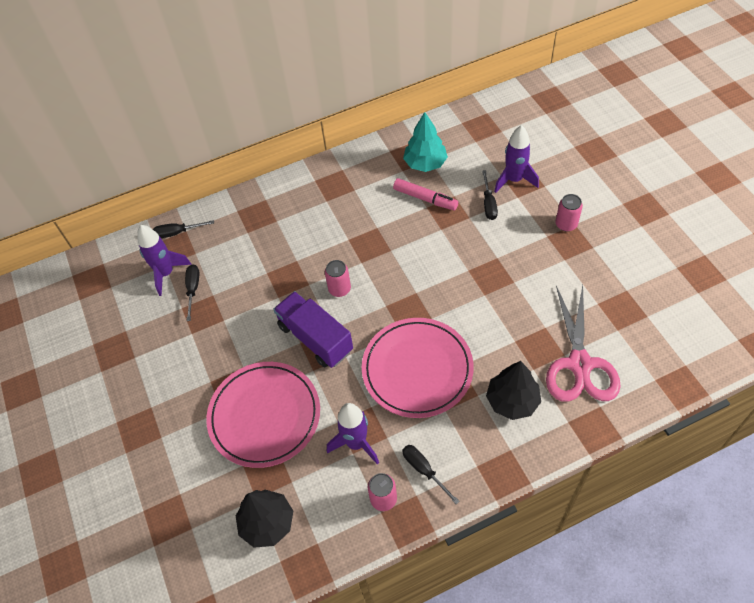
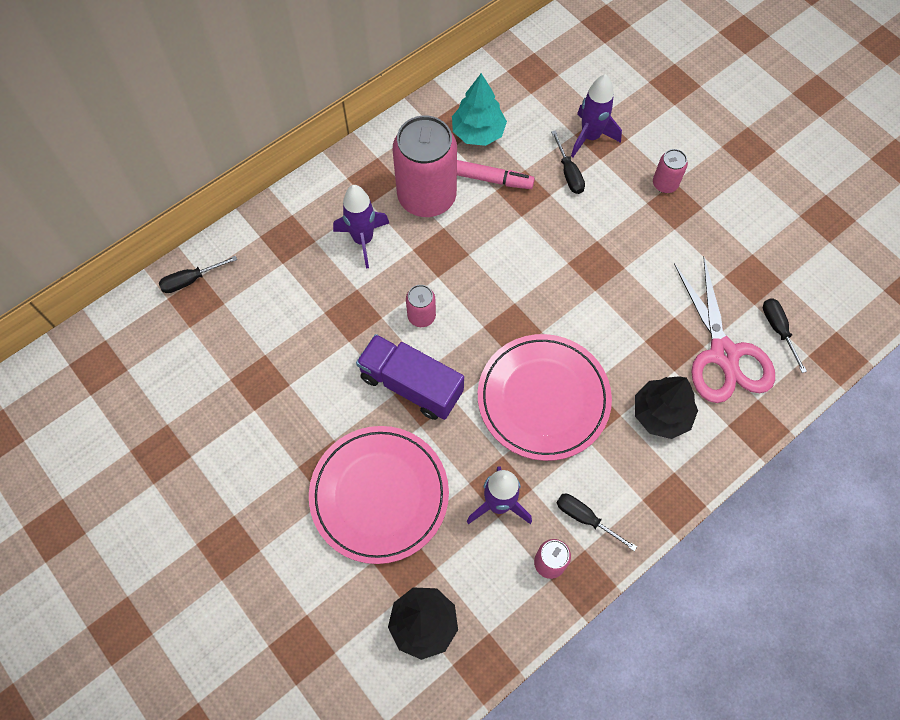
camera: 20 degrees left, 10 degrees up
(166, 273) = (194, 338): purple rocket -> purple rocket (363, 240)
(193, 289) = (237, 352): black screwdriver -> black screwdriver (778, 330)
(371, 203) = (427, 197): none -> pink can

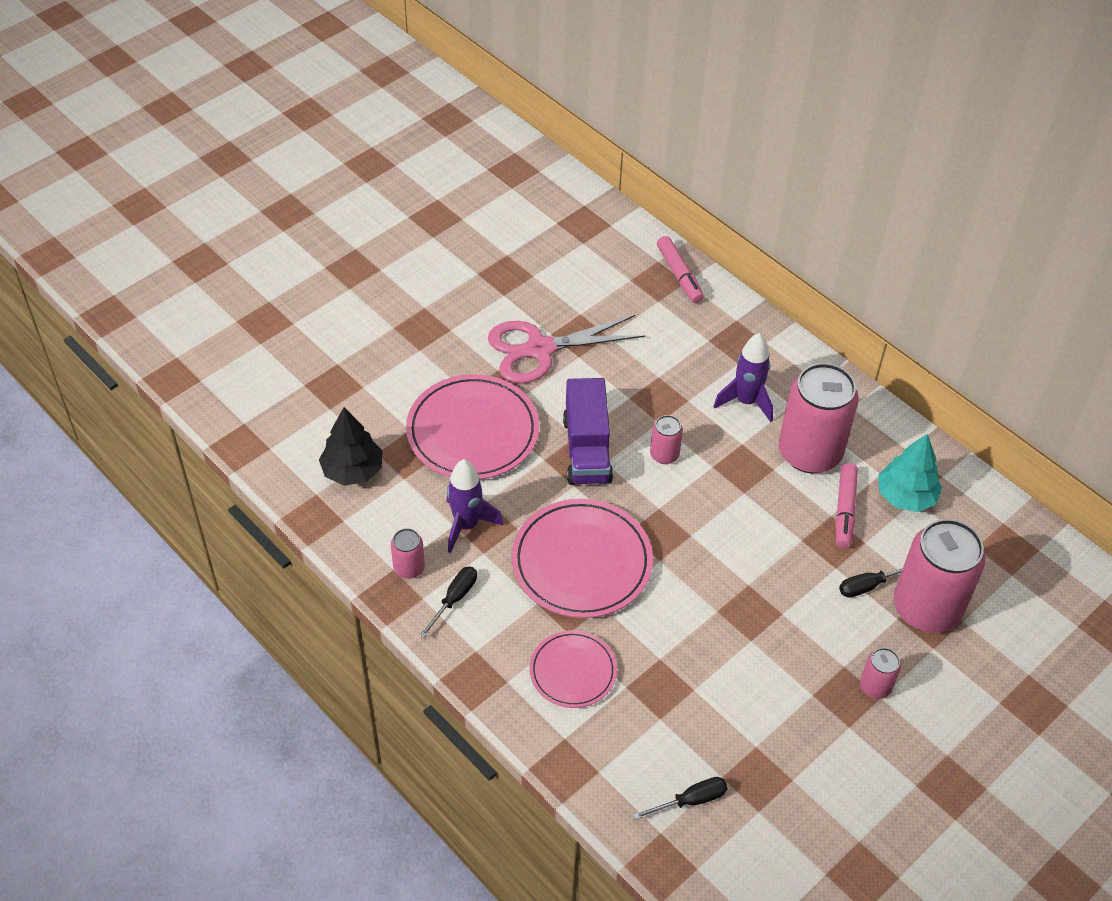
camera: 85 degrees right, 15 degrees down
(191, 280) = (679, 275): black screwdriver -> pink marker
(411, 385) = (587, 450): purple truck -> purple truck turned 150 degrees clockwise
(590, 137) = (926, 608): purple rocket -> pink can
(661, 414) = (573, 671): black tree -> pink plate
(724, 354) = (651, 738): pink scissors -> pink scissors (539, 349)

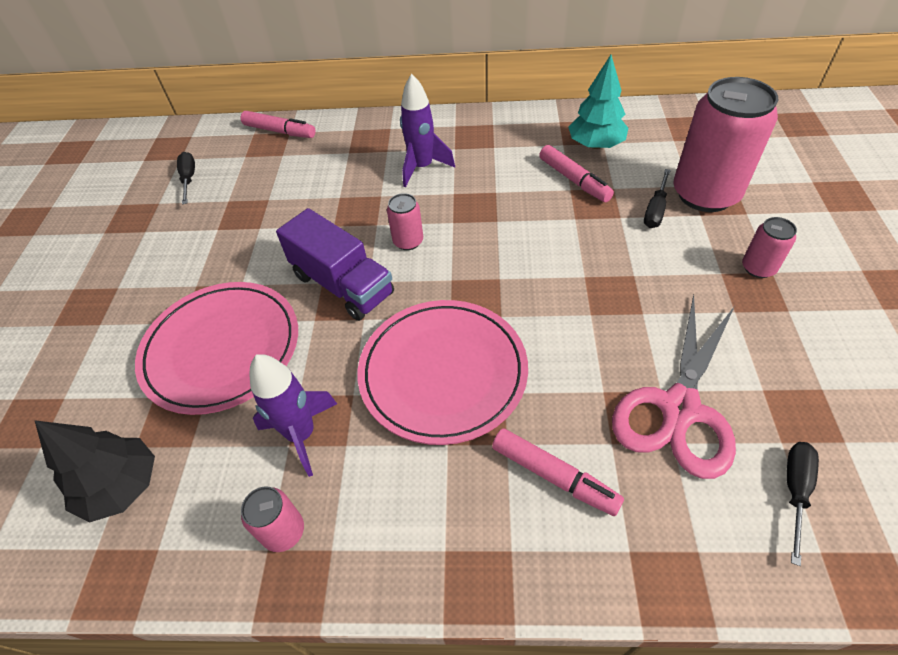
camera: 40 degrees left, 0 degrees up
(454, 599) = (365, 517): black screwdriver -> black screwdriver (189, 179)
(539, 349) = (219, 246): pink scissors -> pink scissors (679, 408)
(573, 671) = (554, 476): pink plate -> pink marker
(809, 452) = (504, 165): pink can -> none

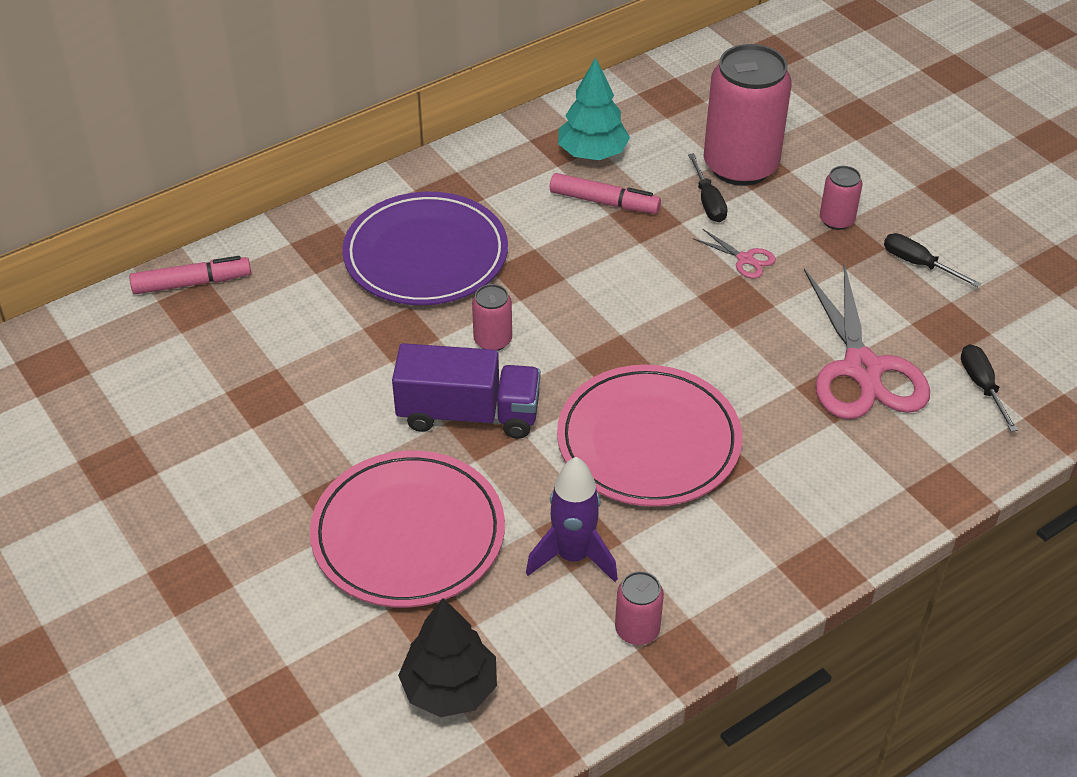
camera: 40 degrees left, 5 degrees down
(189, 179) = (138, 390): black screwdriver -> black screwdriver (918, 264)
(422, 167) = (426, 255): purple rocket -> purple plate
(554, 476) = (811, 469): pink marker -> none
(649, 265) = (745, 259): none -> pink scissors

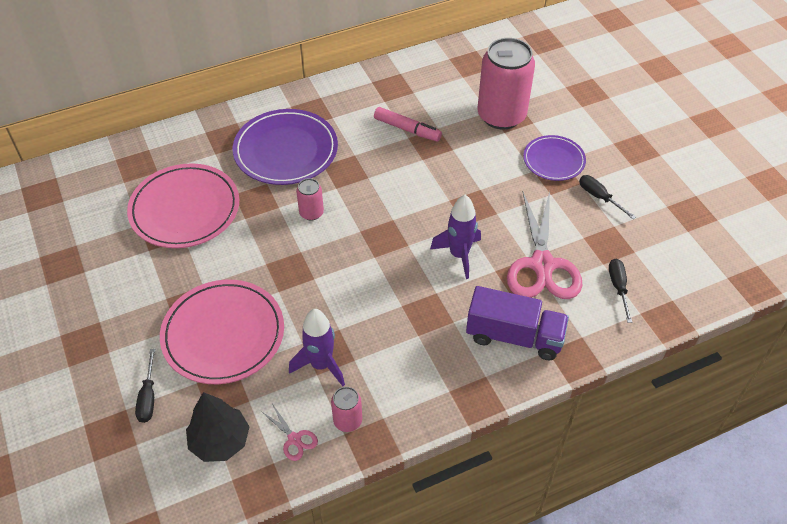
camera: 10 degrees right, 5 degrees up
(192, 283) = (139, 151): pink marker -> none
(468, 414) = (282, 260): purple truck -> purple truck (514, 336)
(592, 153) = (409, 96): turquoise tree -> none
(648, 441) = (390, 294): pink plate -> pink plate (185, 209)
(708, 201) = (474, 137): black screwdriver -> black screwdriver (148, 397)
(735, 371) = (459, 255): none -> purple rocket
(745, 259) = (487, 179): pink scissors -> pink scissors (294, 439)
(836, 220) = (554, 160): pink can -> purple plate

